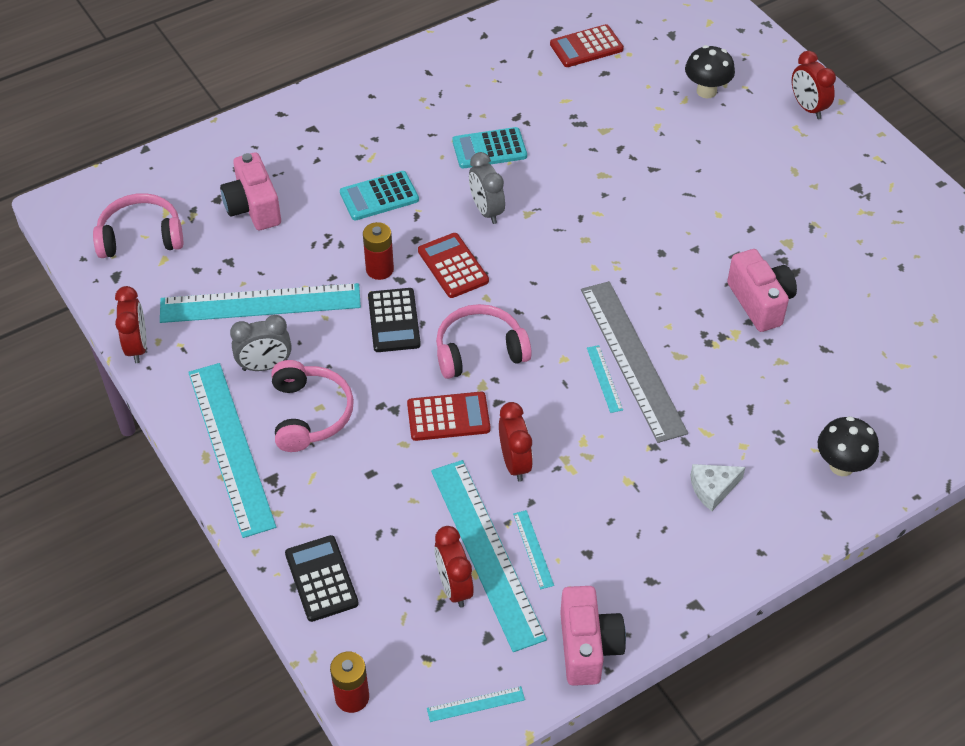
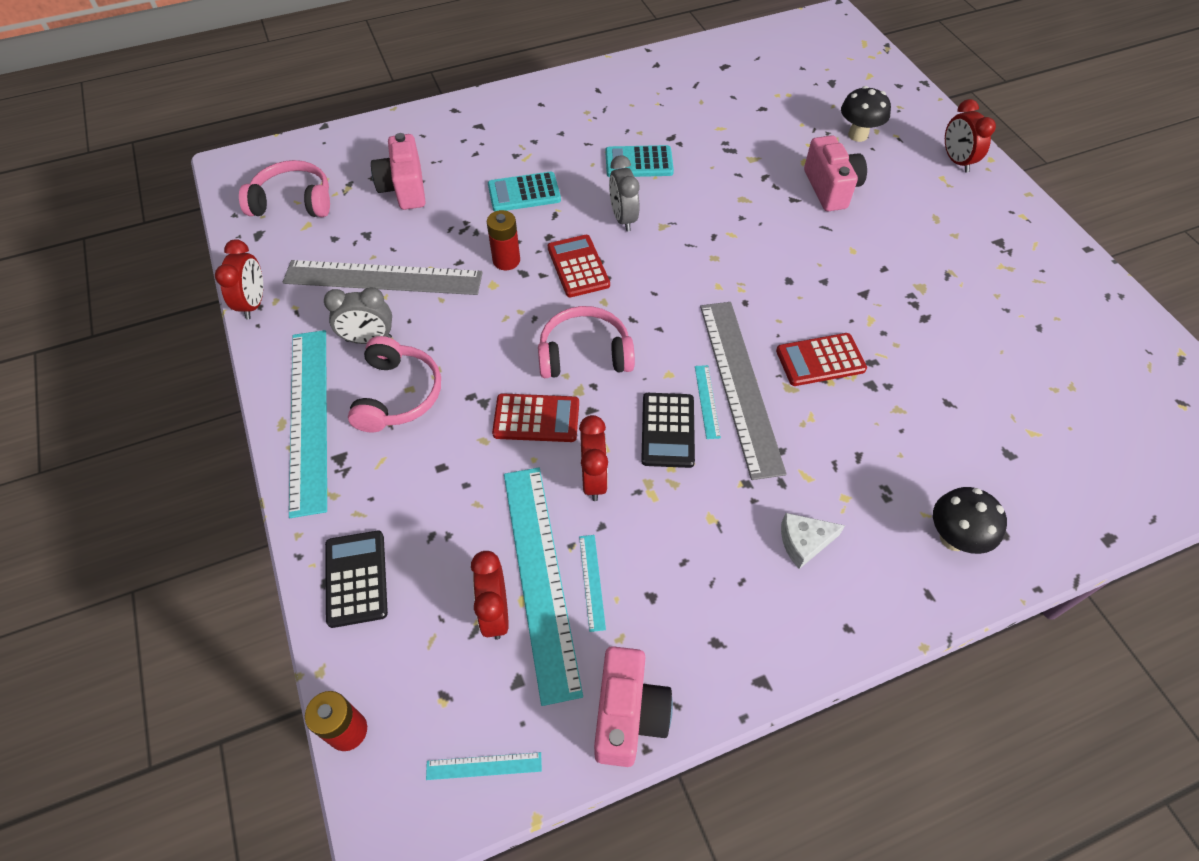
camera: 10 degrees right, 5 degrees up
(260, 303) = (383, 278): turquoise ruler -> grey ruler
(393, 321) = (506, 312): black calculator -> black calculator (667, 430)
(586, 47) = (749, 84): red calculator -> red calculator (820, 360)
(760, 302) = (884, 344): pink camera -> pink camera (830, 188)

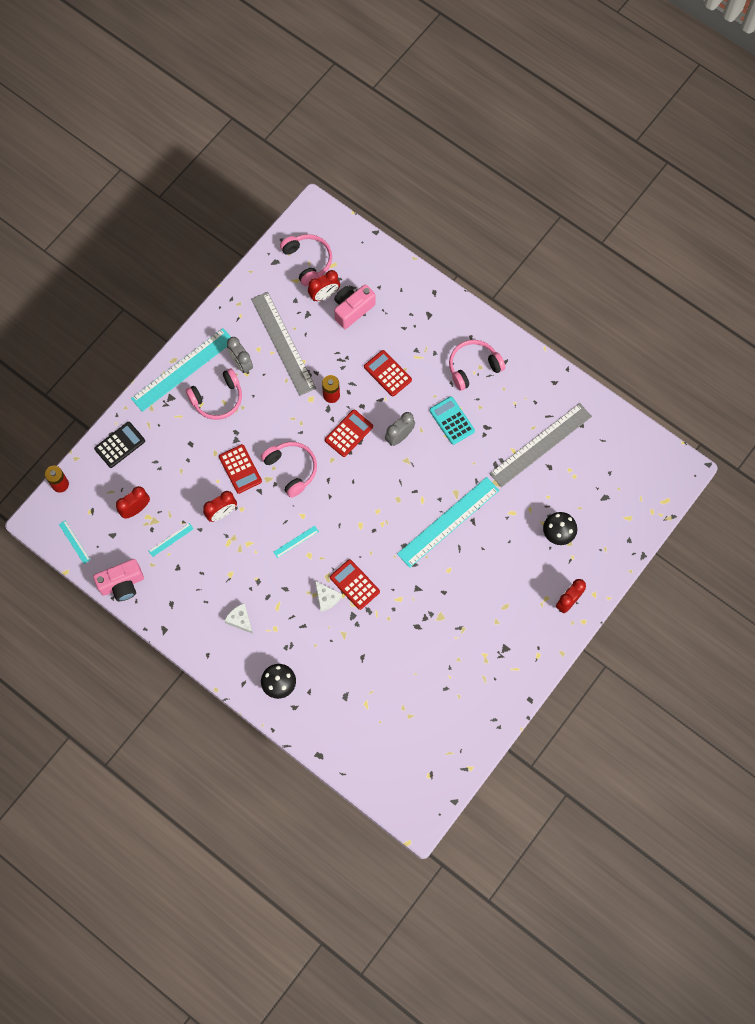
camera: 60 degrees right, 15 degrees up
(254, 303) = (231, 295): red clock -> red clock (324, 295)
(524, 193) = (387, 373): turquoise calculator -> red calculator
(540, 577) = (161, 517): turquoise ruler -> turquoise ruler (448, 522)
(582, 117) = (473, 367): none -> pink headphones
(667, 430) = (268, 532): black calculator -> none
(740, 385) = (315, 552): grey ruler -> grey ruler (540, 445)
(825, 404) = (326, 598): none -> white cheese
(830, 188) = (495, 537): pink camera -> none

